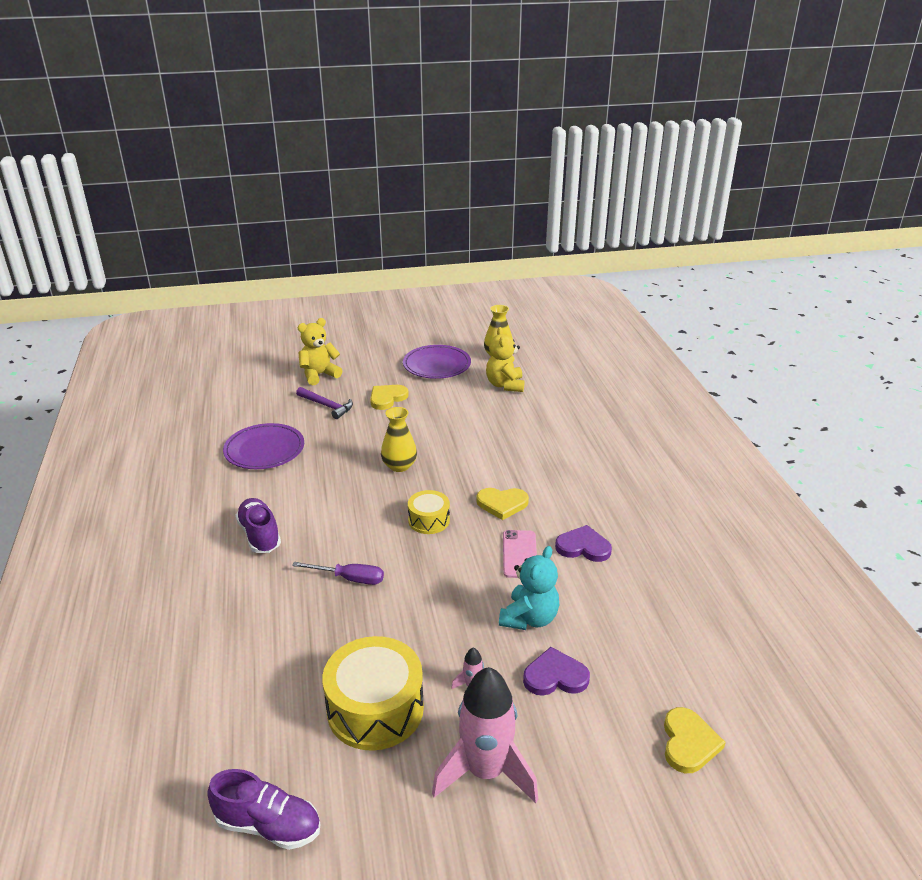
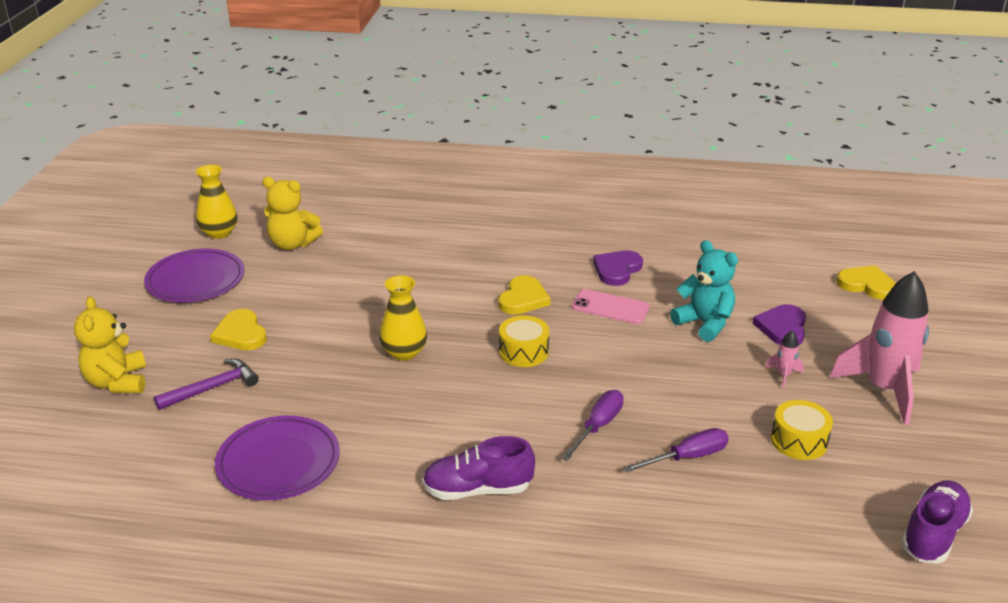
camera: 70 degrees left, 0 degrees up
(328, 637) = (687, 457): none -> purple screwdriver
(375, 709) = (799, 441): yellow drum -> yellow drum, size x0.55

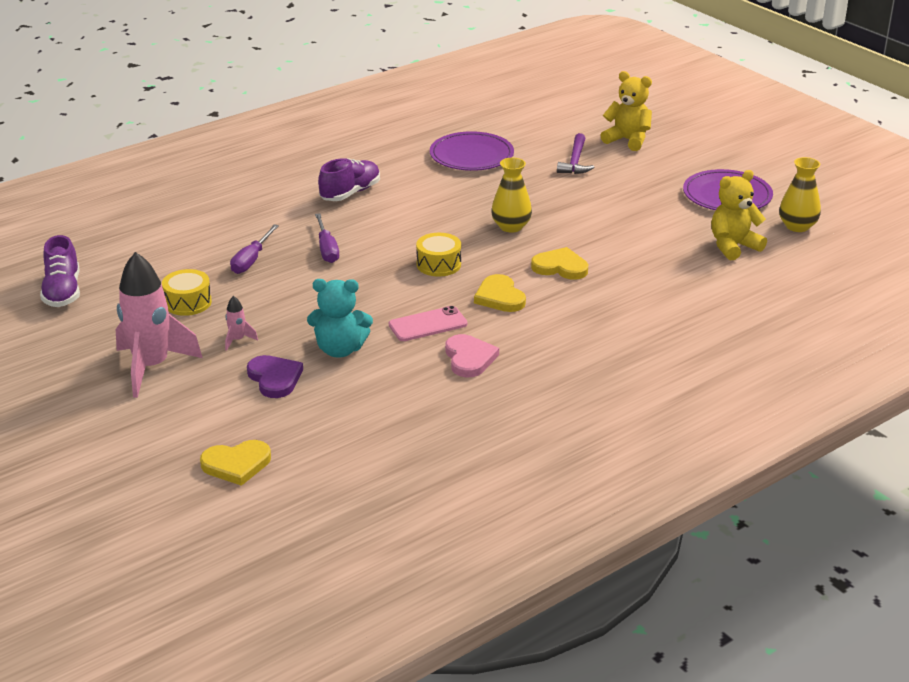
camera: 135 degrees right, 0 degrees up
(241, 334) = (625, 187): yellow heart -> yellow heart (560, 267)
(617, 270) = (469, 358): purple heart -> pink heart

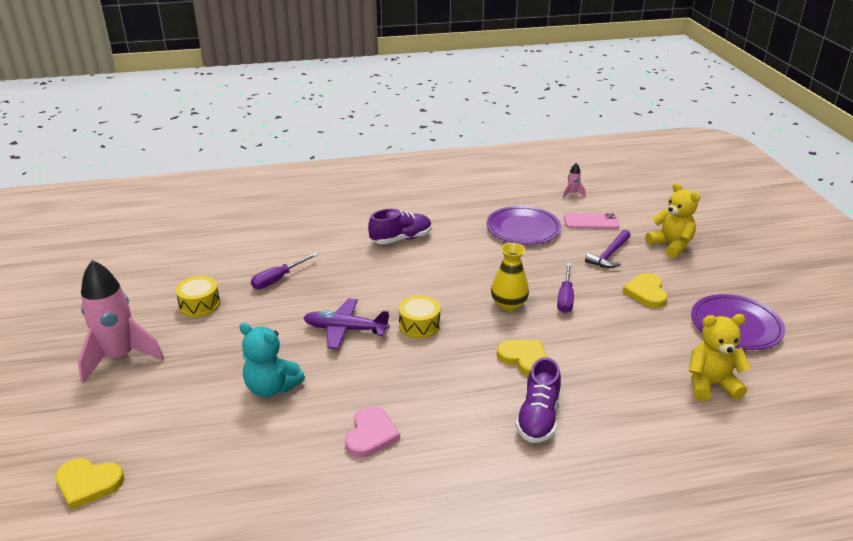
camera: 25 degrees right, 0 degrees up
(63, 292) = (126, 270): purple shoe -> purple shoe (538, 417)
(238, 340) = (203, 352): pink rocket -> pink rocket (572, 194)
(275, 378) = (197, 400): purple heart -> none
(327, 249) = (342, 285): purple screwdriver -> purple screwdriver (565, 298)
(367, 286) = (345, 329): none -> purple plane
(428, 324) = (363, 385): pink phone -> pink phone (591, 221)
(499, 297) = (447, 375): yellow heart -> yellow heart (646, 292)
(797, 226) = (793, 380): yellow vase -> none

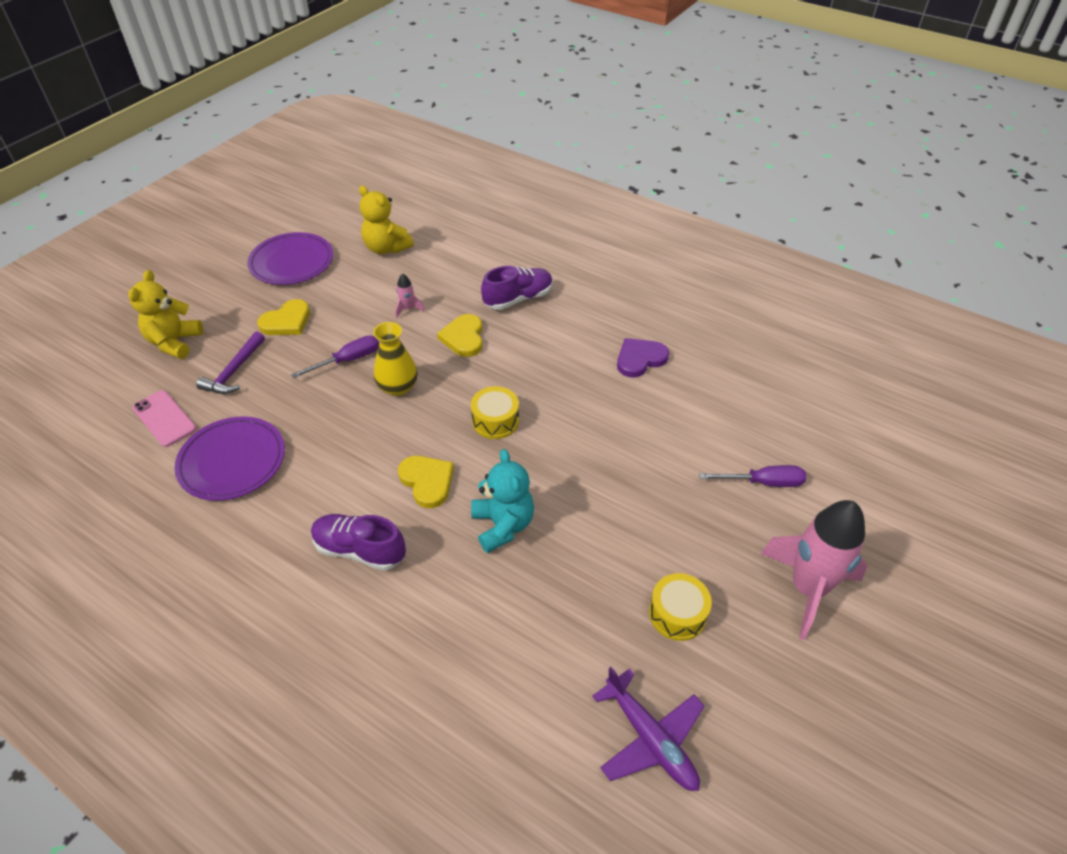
camera: 135 degrees left, 15 degrees up
(88, 483) = (880, 457): yellow heart -> yellow heart (427, 481)
(271, 387) = (680, 447): turquoise teddy bear -> turquoise teddy bear (503, 525)
(278, 279) = (559, 589): purple screwdriver -> purple screwdriver (763, 482)
(345, 329) = (562, 463): purple plane -> purple plane (650, 738)
(371, 434) = (640, 359): pink heart -> purple heart
(572, 194) = (93, 471): pink rocket -> pink rocket (408, 309)
(609, 255) = (234, 371): purple hammer -> purple hammer turned 120 degrees clockwise

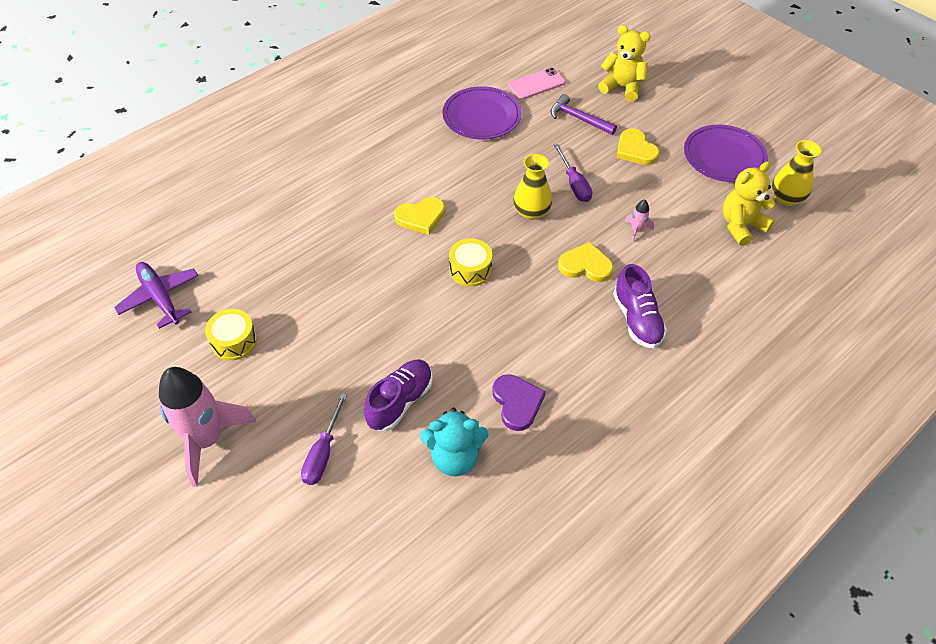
camera: 105 degrees right, 5 degrees up
(345, 225) = (786, 198): none -> yellow vase
(360, 550) = (374, 174): purple shoe -> purple shoe (400, 401)
(503, 525) = (360, 254): turquoise teddy bear -> turquoise teddy bear (455, 457)
(650, 738) = (160, 297): purple plane -> purple plane turned 75 degrees clockwise

